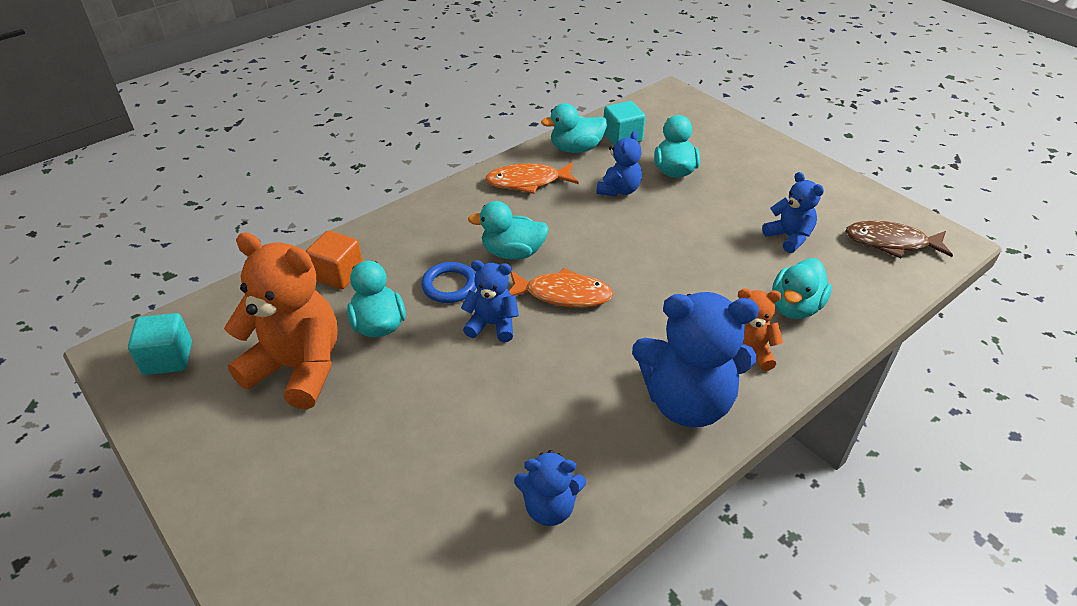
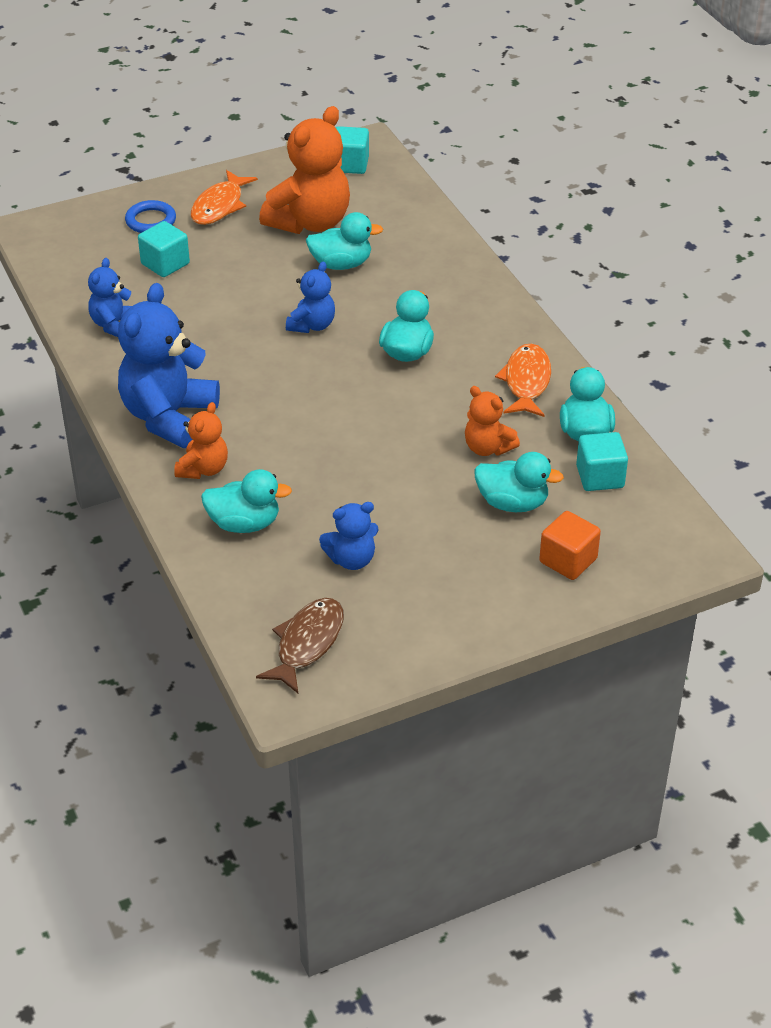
camera: 105 degrees right, 0 degrees up
(338, 274) = (418, 247): orange cube -> orange cube (568, 560)
(406, 491) = (165, 264): none -> turquoise cube
(449, 286) = (375, 307): blue ring -> blue ring (151, 221)
(563, 295) = (332, 373): orange fish -> orange fish (219, 206)
(619, 190) = (487, 448): blue teddy bear -> orange teddy bear
(795, 307) = (244, 523): turquoise duck -> turquoise duck turned 135 degrees clockwise

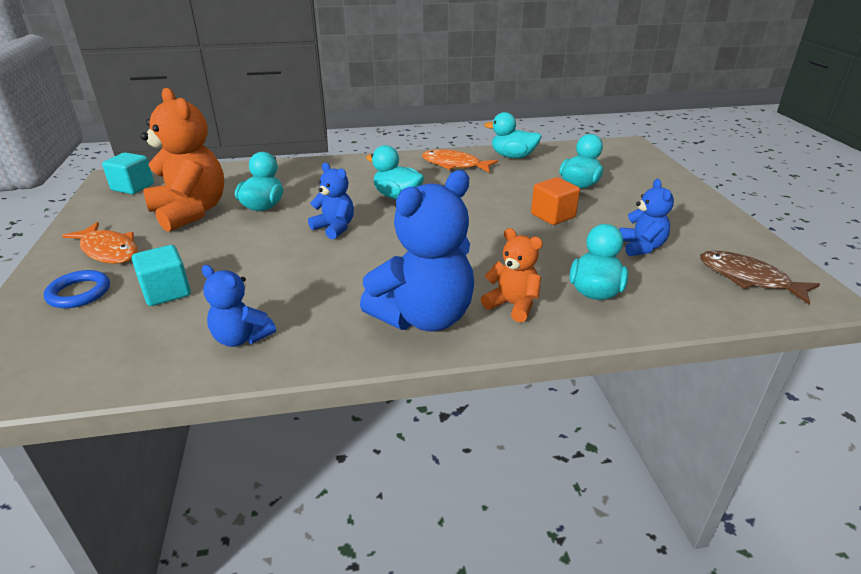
camera: 75 degrees left, 10 degrees down
(169, 417) = (424, 317): blue teddy bear -> blue teddy bear turned 75 degrees counterclockwise
(487, 448) = (519, 184): orange teddy bear -> none
(568, 560) = (637, 177): orange cube -> orange cube (553, 216)
(600, 477) = (557, 158): turquoise cube -> none

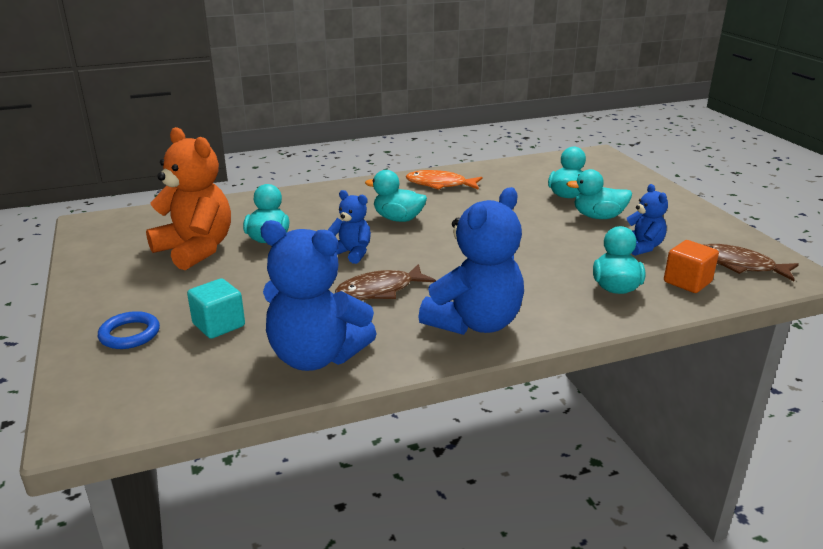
camera: 10 degrees left, 5 degrees down
(108, 250) = (133, 293): orange fish -> none
(133, 187) = (117, 230): turquoise cube -> none
(241, 338) = (316, 356): blue teddy bear -> blue teddy bear, size x1.89
(342, 270) = (379, 290): none -> brown fish
(512, 305) = (548, 305): orange teddy bear -> none
(513, 156) = (493, 172): turquoise duck -> turquoise duck (598, 217)
(553, 216) = (553, 225): orange cube -> orange cube (687, 282)

